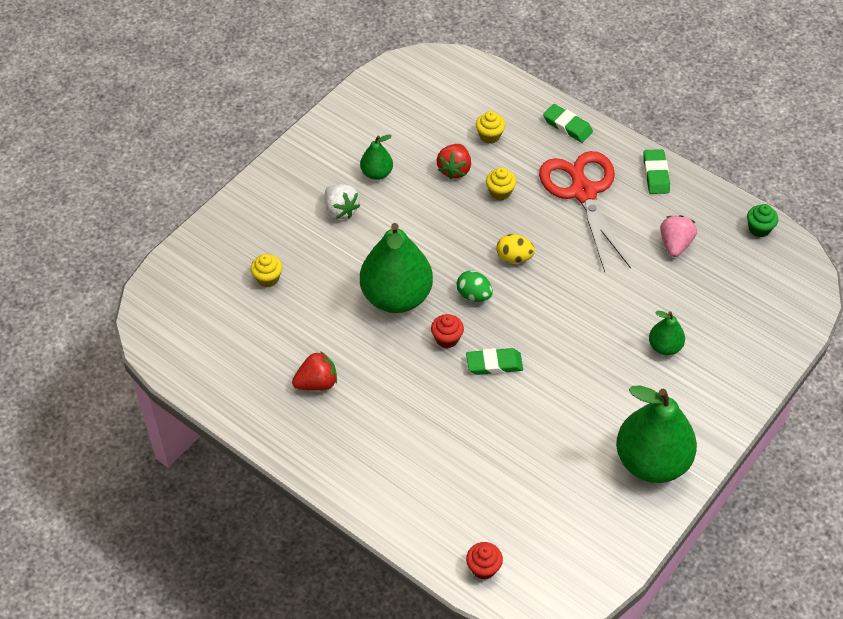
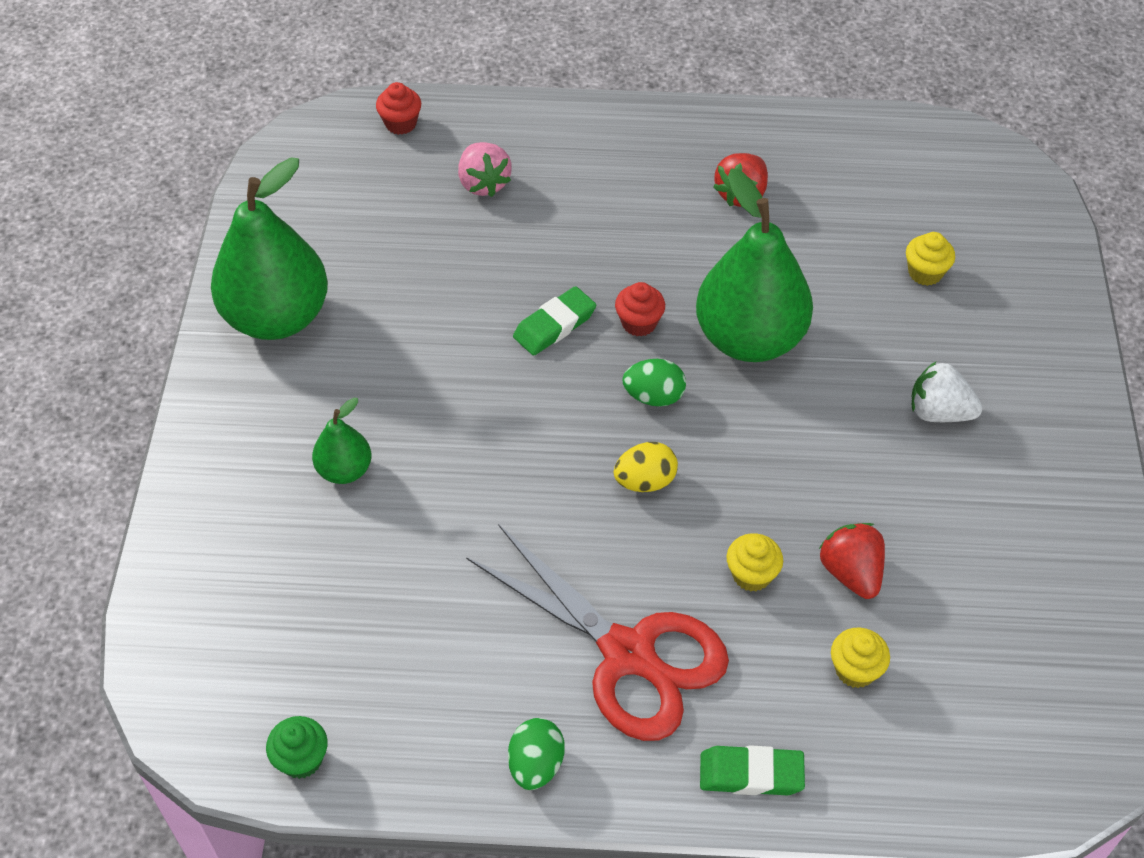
camera: 145 degrees right, 0 degrees up
(376, 173) = (951, 497): green pear -> none
(656, 174) = (536, 765): green eraser -> green egg
(675, 244) = (424, 644): pink strawberry -> pink strawberry (483, 183)

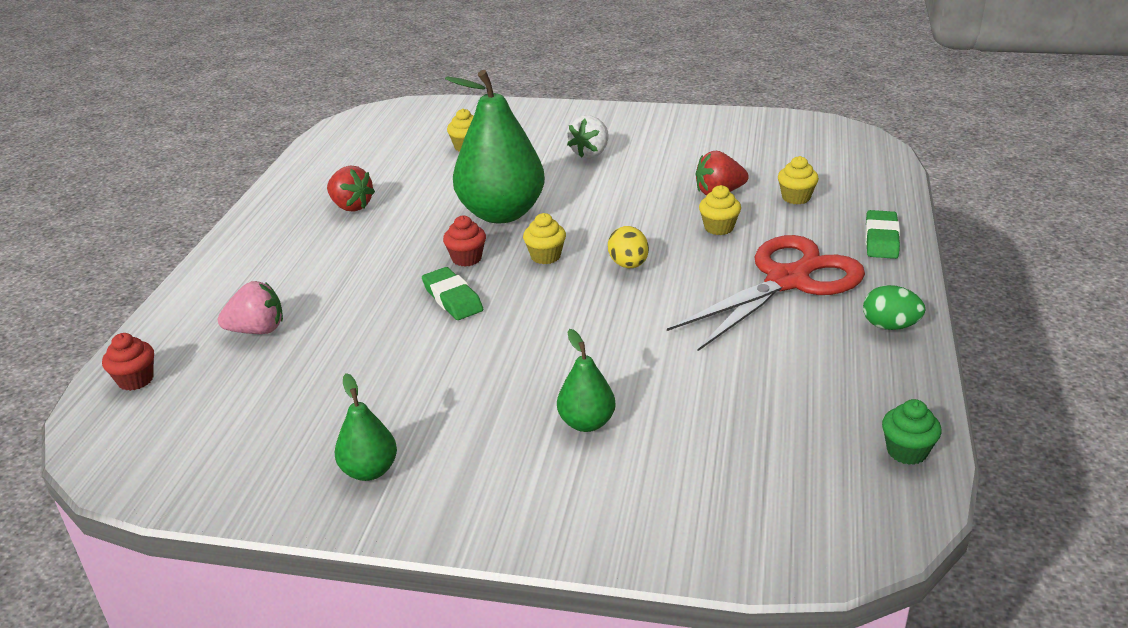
camera: 80 degrees left, 20 degrees down
(277, 317) = (369, 471): green pear -> green pear, size x0.48
(654, 396) = (545, 256): green egg -> yellow cupcake

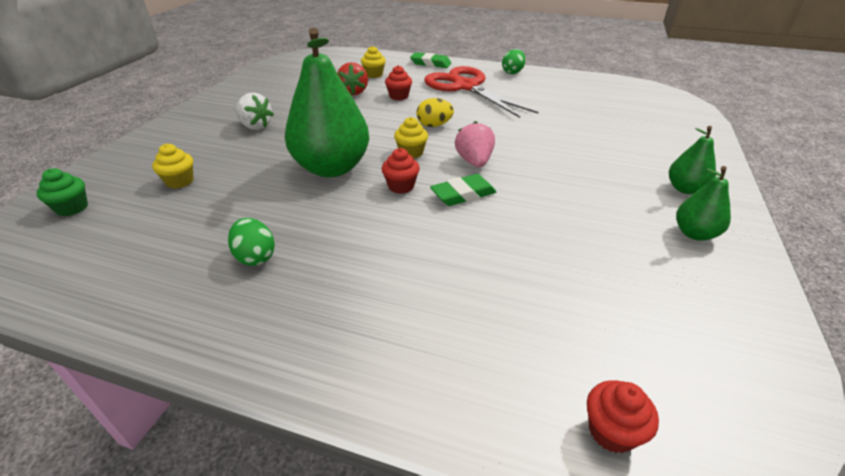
camera: 85 degrees left, 5 degrees up
(257, 330) = (503, 317): pink strawberry -> pink strawberry (474, 162)
(351, 206) = (255, 257): red strawberry -> green egg
(586, 423) = (612, 150): green pear -> green pear (685, 189)
(719, 228) = (399, 96): yellow cupcake -> red cupcake
(907, 451) = (610, 82): green cupcake -> green cupcake (72, 208)

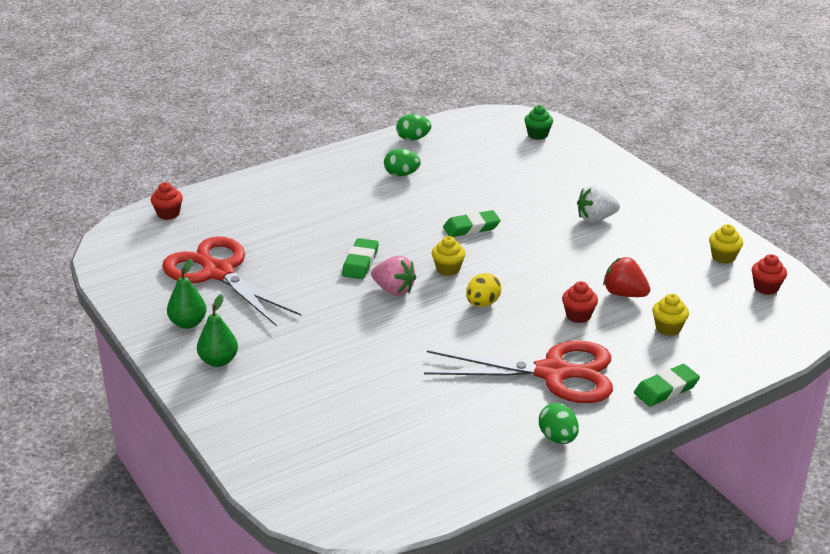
camera: 130 degrees right, 5 degrees down
(130, 300) = (413, 139): none -> green egg
(180, 181) = (529, 170): yellow cupcake -> yellow cupcake (723, 257)
(332, 168) = (471, 228): green pear -> green eraser
(401, 186) = (406, 244): red cupcake -> red cupcake (766, 288)
(615, 269) = (218, 272): none -> red scissors

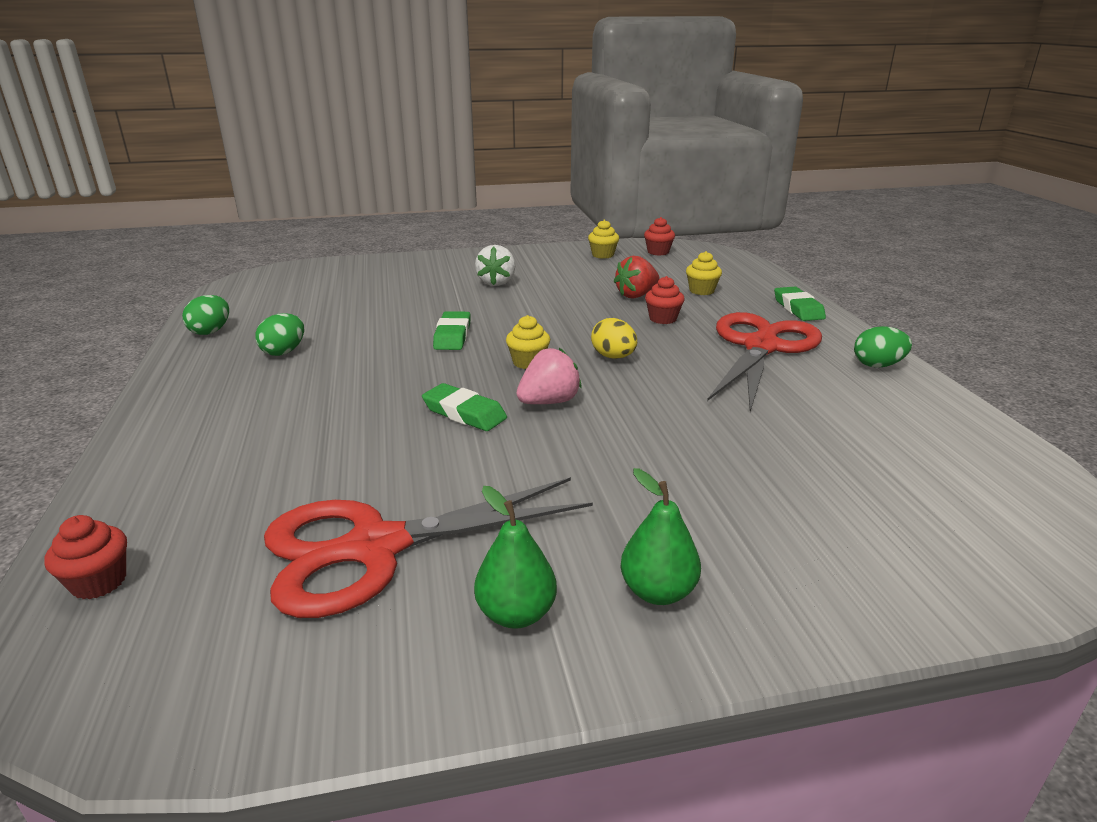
camera: 70 degrees left, 5 degrees down
(537, 135) = (308, 276): green cupcake -> none

